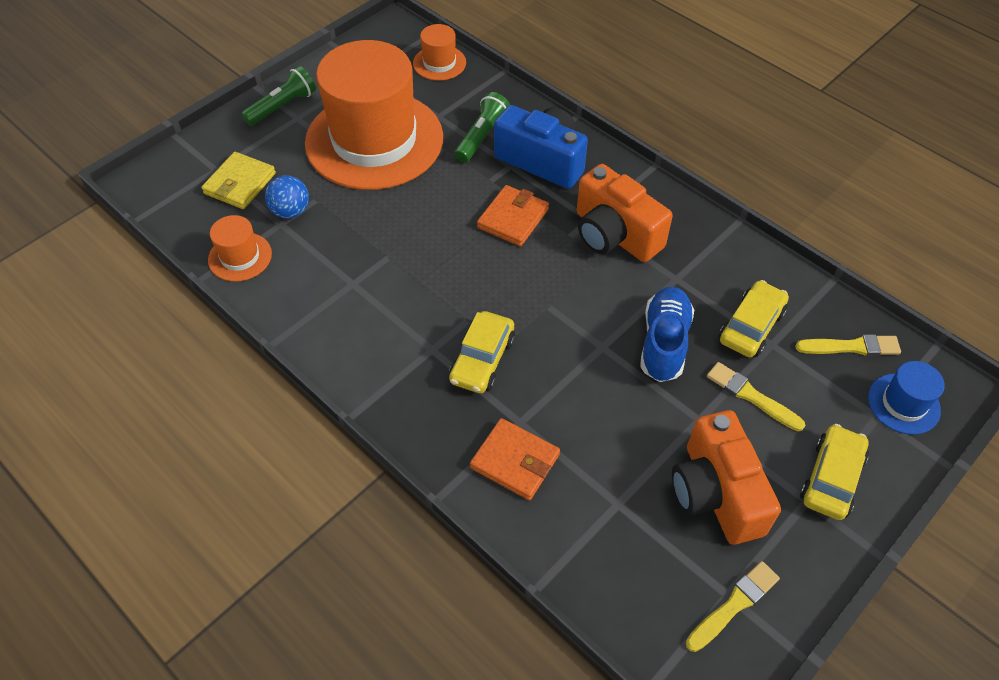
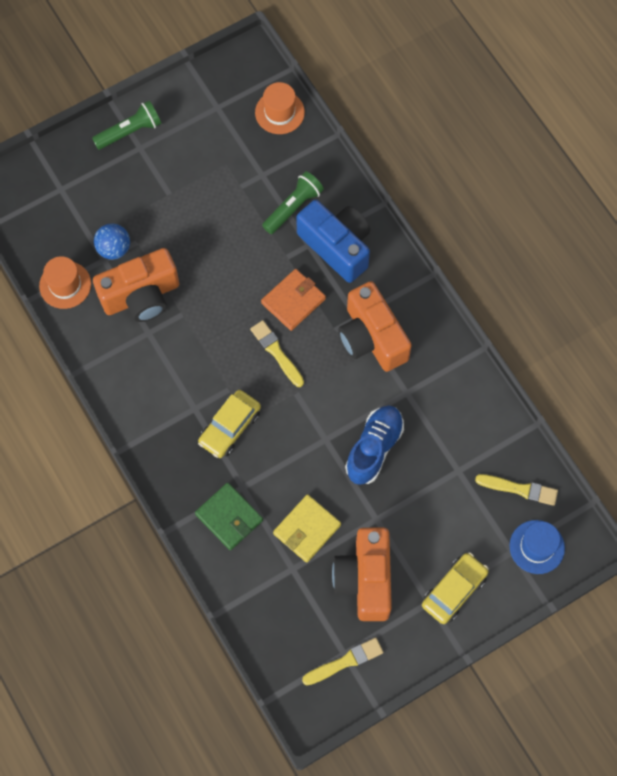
camera: 15 degrees right, 15 degrees up
(240, 183) = (78, 209): yellow wallet -> yellow wallet (307, 529)
(335, 249) = (141, 296): none -> orange camera
(374, 140) = (200, 189): orange hat -> none
(515, 461) = (229, 517): orange wallet -> green wallet
(751, 326) = (448, 451): yellow car -> none
(751, 396) = (423, 511): yellow brush -> yellow brush (276, 352)

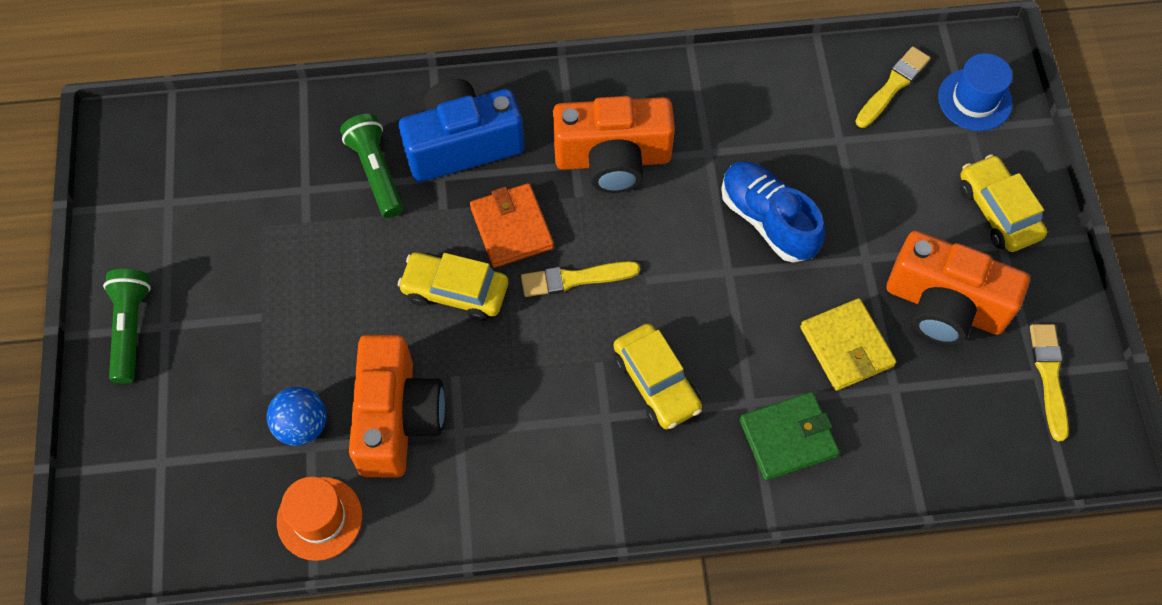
camera: 65 degrees left, 5 degrees down
(235, 289) = (455, 291): none -> yellow car
(279, 112) = (227, 130): orange hat -> none

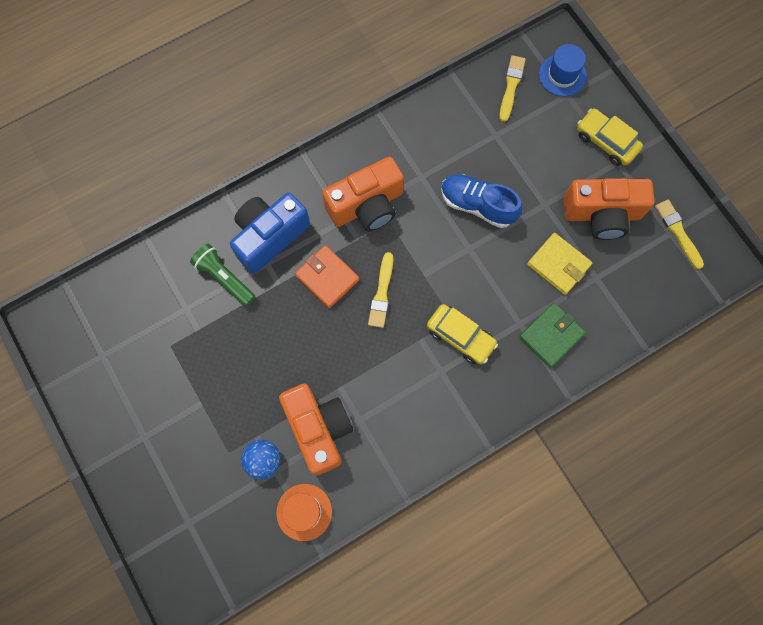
camera: 25 degrees left, 10 degrees up
(131, 329) = (123, 449): green flashlight -> none
(455, 291) = (313, 334): yellow car -> none
(575, 279) = (382, 293): yellow brush -> yellow brush turned 45 degrees counterclockwise

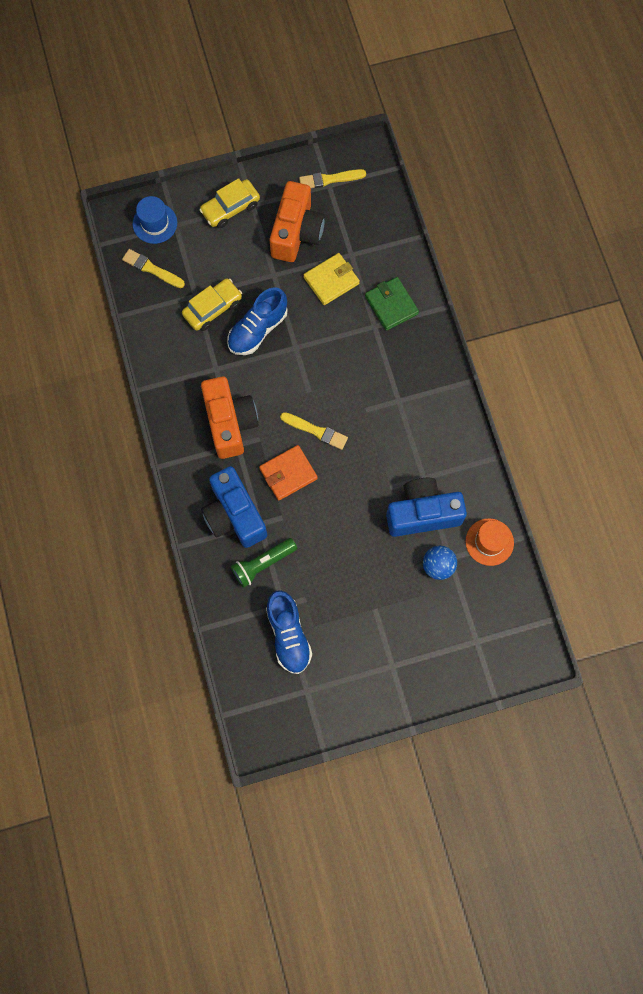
camera: 75 degrees left, 0 degrees up
(155, 323) = (288, 635): none -> blue shoe
(319, 429) = (422, 513): orange camera -> blue camera
(460, 336) = (372, 376): yellow car -> yellow car (213, 308)

